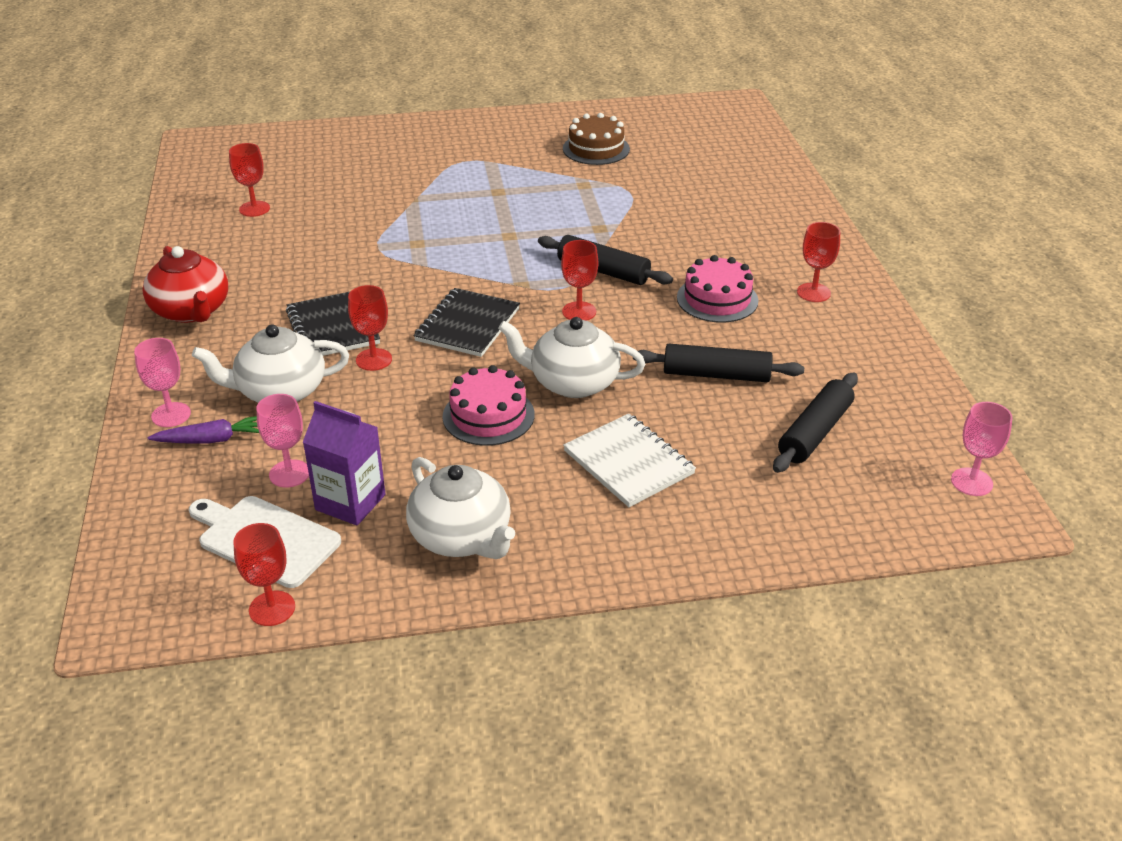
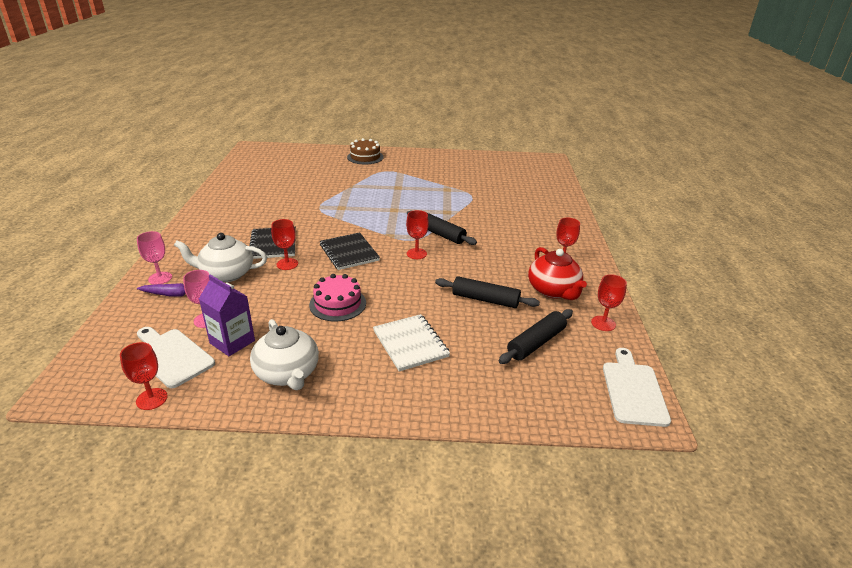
camera: 10 degrees right, 5 degrees down
(191, 311) = (202, 226): red teapot -> red teapot (553, 290)
(254, 209) = (263, 181): red goblet -> red goblet (603, 323)
(467, 325) = (349, 252): black notebook -> black notebook turned 60 degrees counterclockwise
(572, 382) = (396, 292): white teapot -> none
(596, 149) = (461, 173): brown cake -> brown cake (365, 157)
(717, 299) = (501, 257): pink cake -> none
(971, 482) = (633, 390): pink goblet -> white cutting board

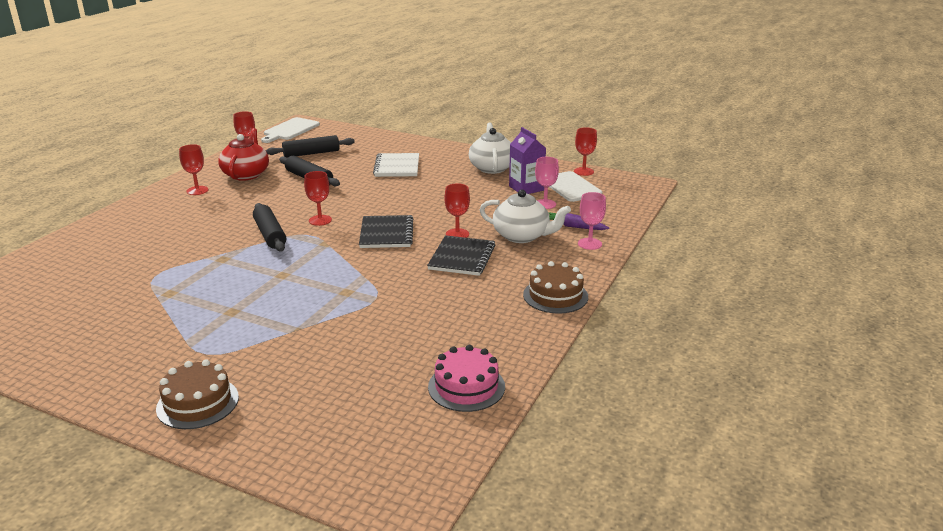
camera: 155 degrees left, 5 degrees down
(193, 229) = (555, 296): none -> brown cake
(337, 304) = (431, 196): pink cake -> pink cake (466, 387)

